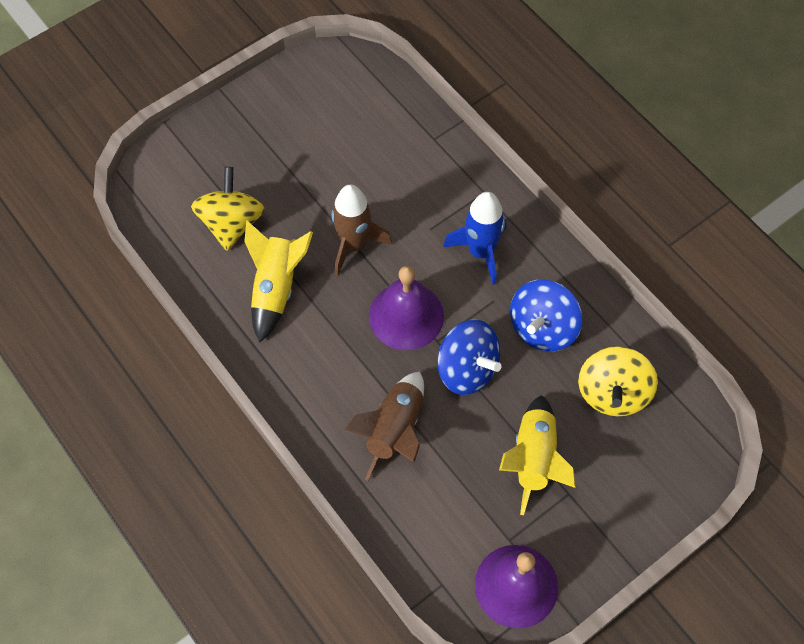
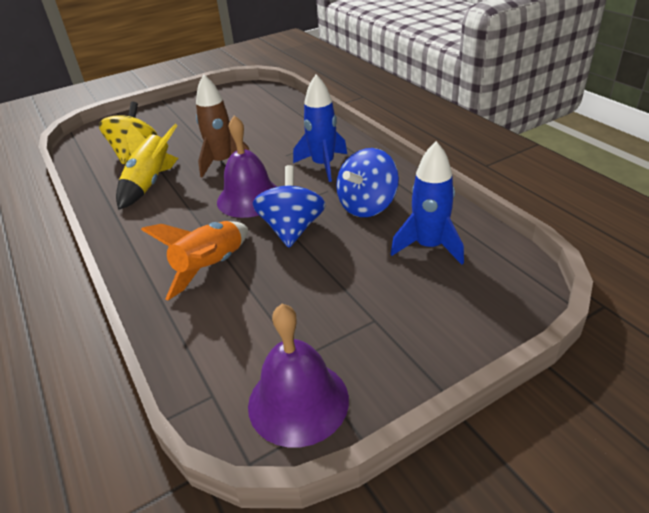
camera: 10 degrees right, 25 degrees down
(395, 430) = (211, 267): brown rocket -> orange rocket
(467, 369) = (292, 229): blue spinning top -> blue spinning top turned 135 degrees counterclockwise
(533, 459) = (342, 291): yellow rocket -> none
(612, 393) = (429, 246): yellow spinning top -> blue rocket

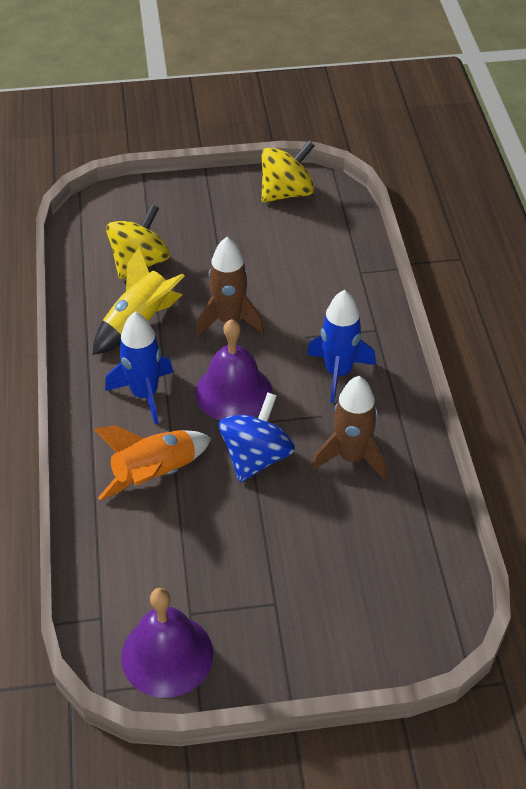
camera: 20 degrees right, 10 degrees up
(227, 96) = (286, 193): none -> yellow spinning top
(367, 206) = (351, 457): blue spinning top -> brown rocket
(429, 246) = (380, 540): blue rocket -> blue rocket (144, 394)

